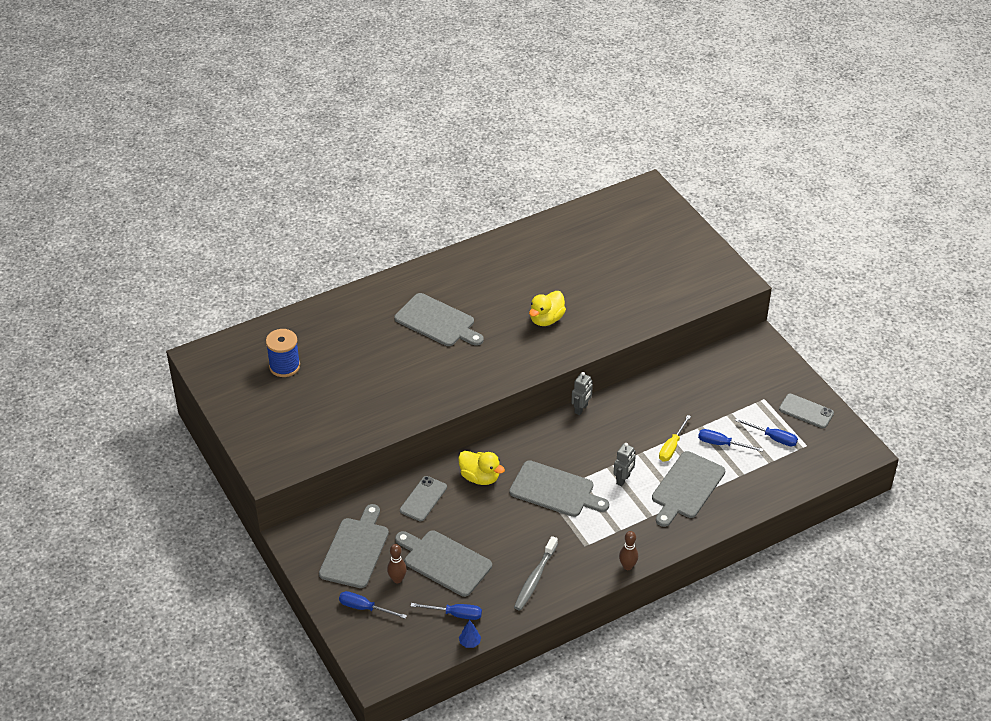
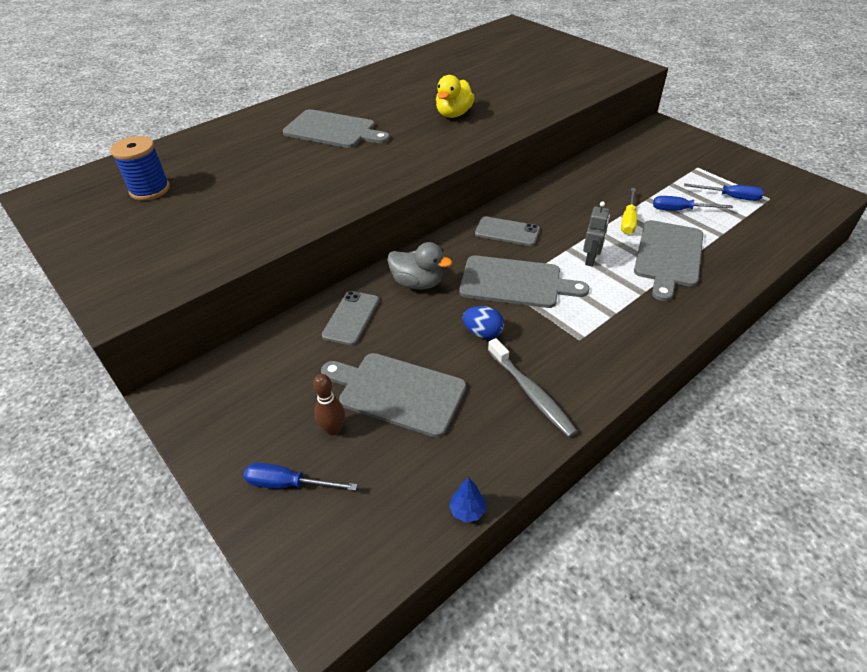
camera: 10 degrees left, 0 degrees up
(355, 550) = (265, 398): grey cutting board -> none
(455, 614) = (432, 467): blue screwdriver -> none
(480, 477) = (418, 283): yellow duck -> grey duck
(516, 528) = (483, 333): none -> blue egg
(535, 578) = (531, 393): grey toothbrush -> grey toothbrush turned 45 degrees counterclockwise
(581, 409) = (511, 201): grey robot -> none
(627, 566) = (647, 355): brown bowling pin -> none
(806, 411) = (747, 171): grey phone -> grey phone (507, 232)

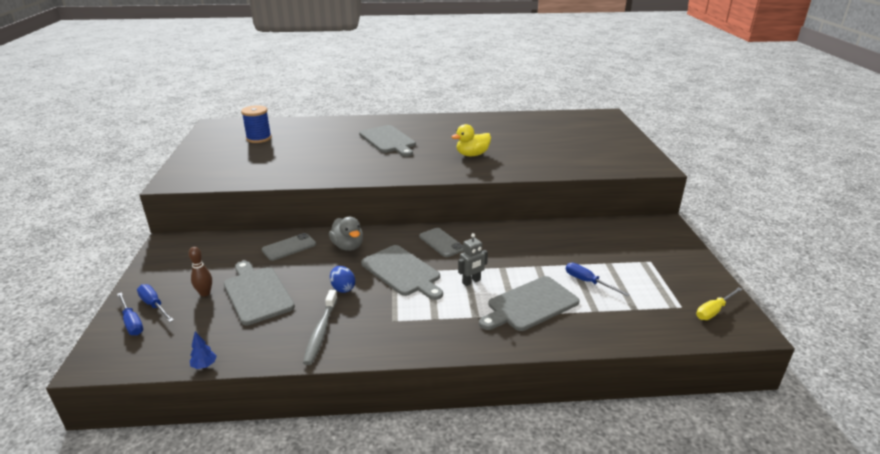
camera: 35 degrees right, 15 degrees down
(628, 220) = (536, 271): yellow screwdriver -> yellow screwdriver (714, 311)
(730, 197) = (646, 291): blue screwdriver -> blue screwdriver (132, 322)

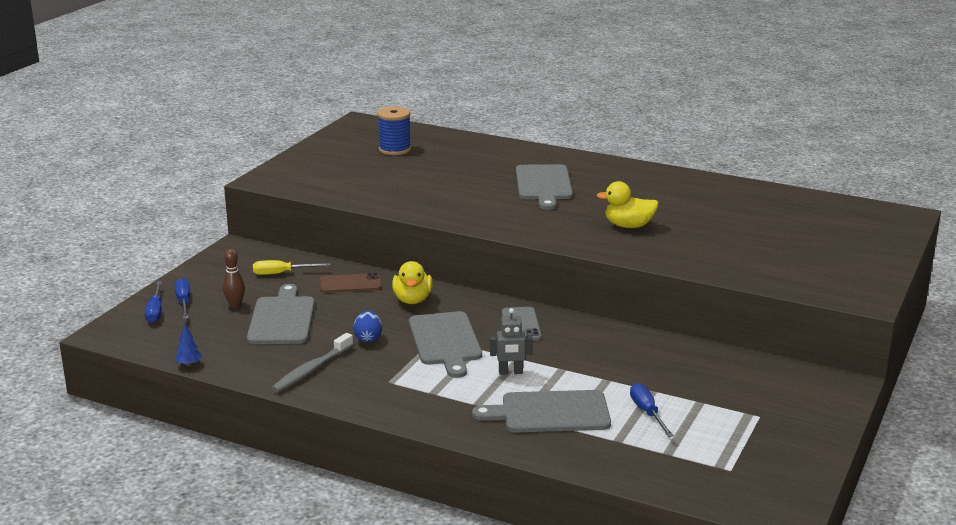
camera: 30 degrees right, 5 degrees down
(289, 247) = (350, 284): grey phone -> brown phone
(348, 246) = (412, 300): grey duck -> yellow duck
(714, 311) = (767, 486): yellow screwdriver -> yellow screwdriver (282, 273)

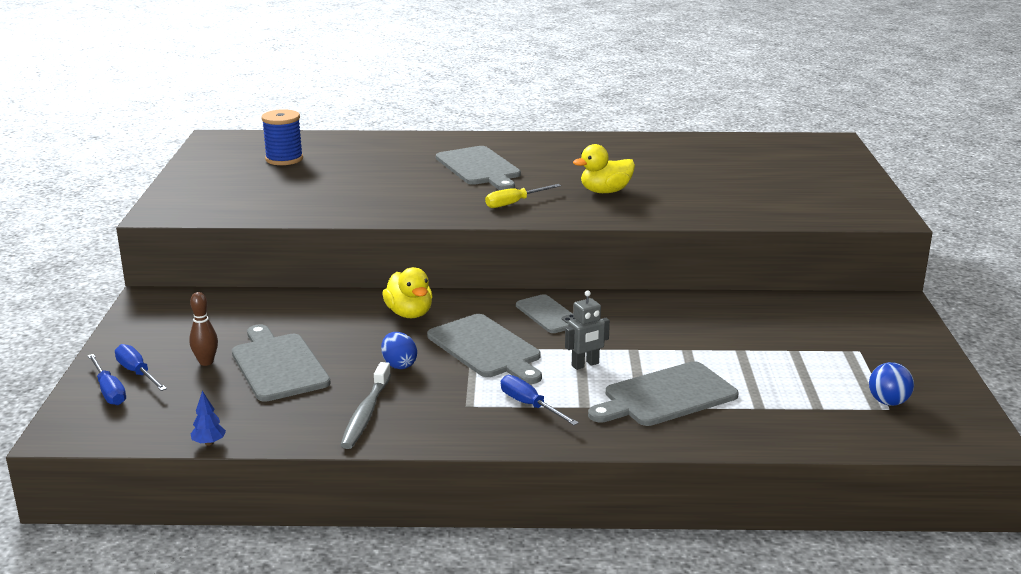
camera: 25 degrees left, 0 degrees up
(282, 273) = (232, 316): yellow screwdriver -> yellow screwdriver (514, 203)
(350, 284) = (324, 311): brown phone -> none
(647, 413) = (757, 372): blue screwdriver -> blue screwdriver (530, 405)
(736, 464) = (888, 402): none -> blue ball

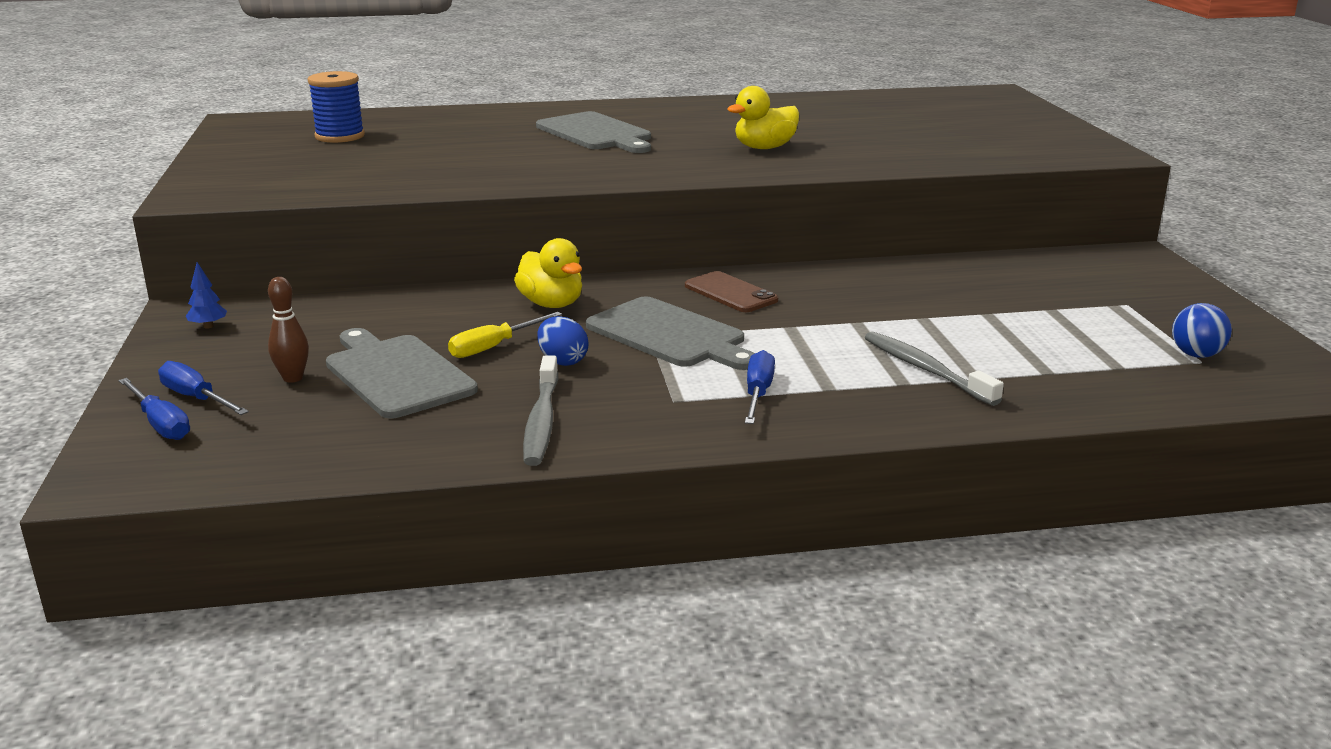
camera: 10 degrees left, 0 degrees up
(209, 443) = (330, 476): blue tree -> blue tree (208, 326)
(514, 203) = (659, 164): yellow screwdriver -> yellow screwdriver (494, 347)
(530, 405) = (758, 394): blue screwdriver -> blue screwdriver turned 60 degrees clockwise
(548, 315) = (730, 293): grey phone -> brown phone
(585, 365) = (805, 343): grey robot -> none
(666, 396) = (925, 370): grey cutting board -> grey toothbrush

